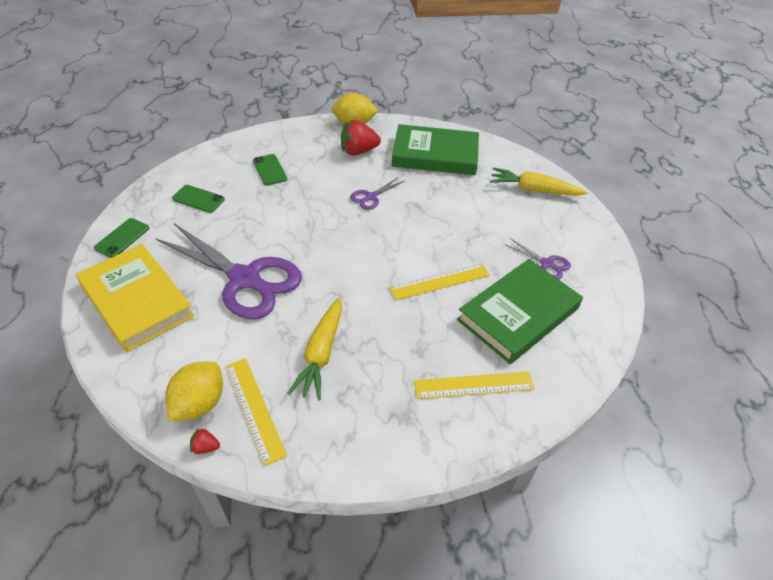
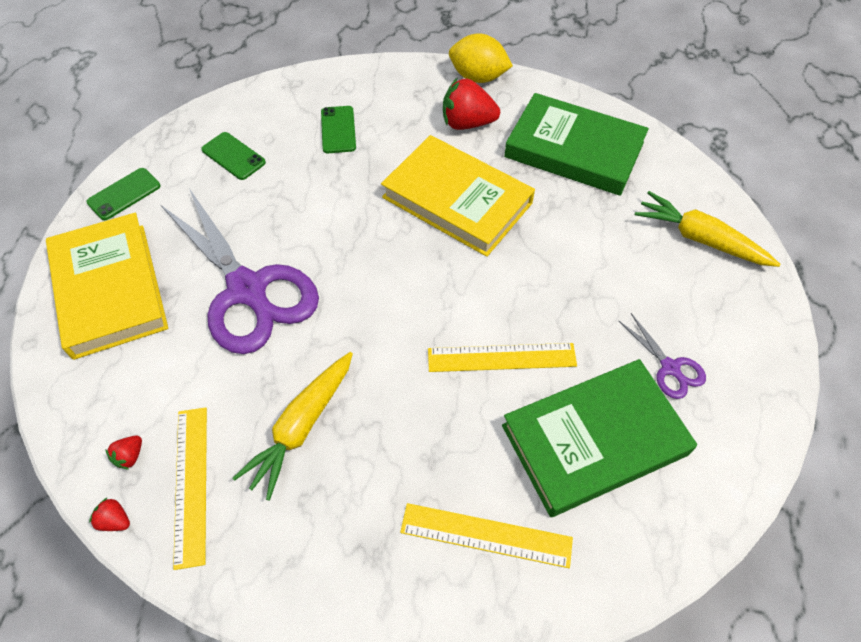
camera: 20 degrees right, 10 degrees up
(199, 403) = (130, 456): yellow lemon -> red strawberry
(371, 197) = (457, 200): purple scissors -> yellow book

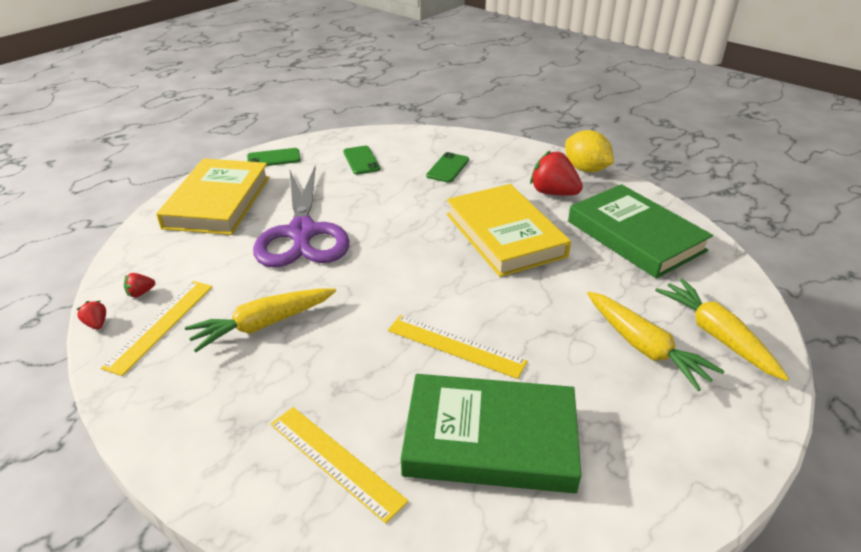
camera: 30 degrees right, 20 degrees down
(654, 280) = (645, 348): none -> yellow carrot
(670, 368) = (609, 418): purple scissors -> none

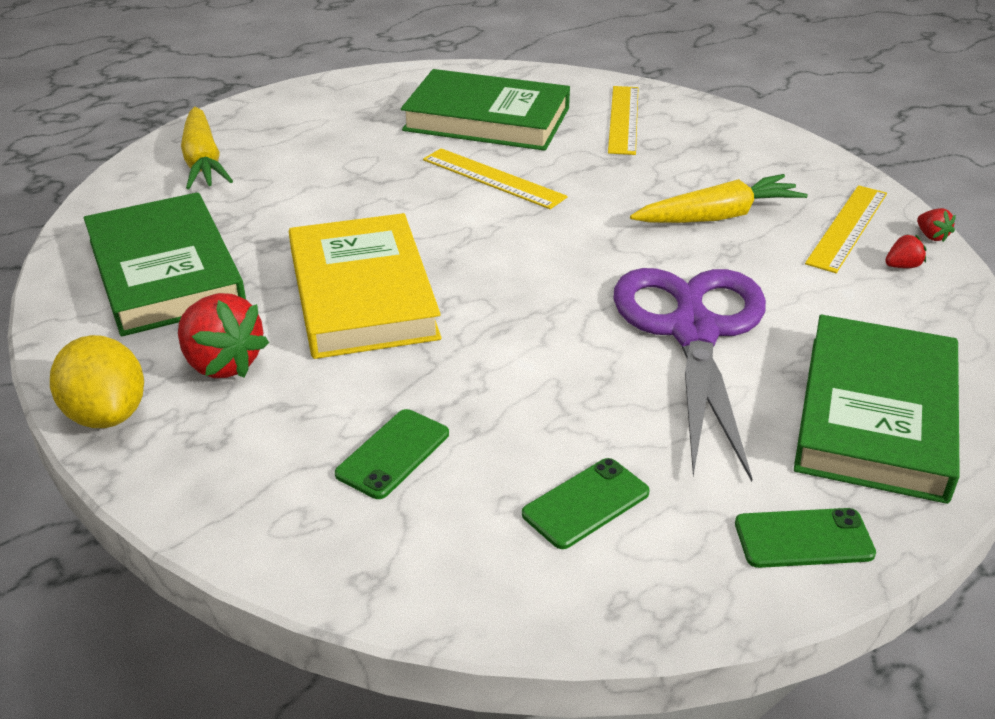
camera: 170 degrees left, 0 degrees up
(218, 202) = (875, 415): yellow book -> green book
(336, 461) = (623, 119): yellow ruler -> yellow ruler turned 45 degrees clockwise
(361, 160) = (586, 503): green phone -> green phone turned 60 degrees clockwise
(645, 348) = (291, 159): yellow carrot -> none

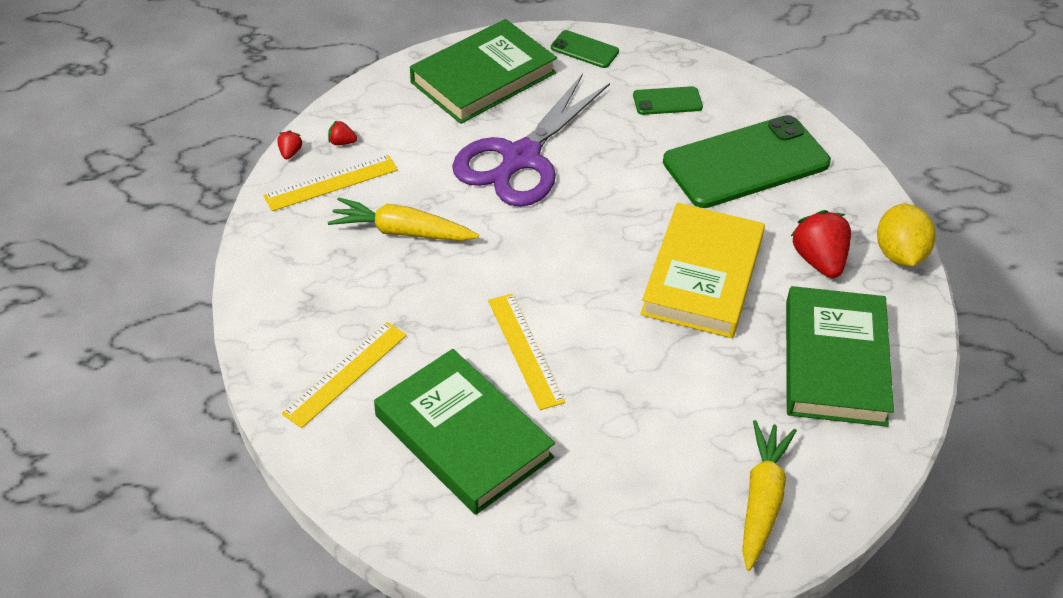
camera: 150 degrees left, 10 degrees up
(393, 454) = (746, 163): green phone -> green phone, size x2.26

